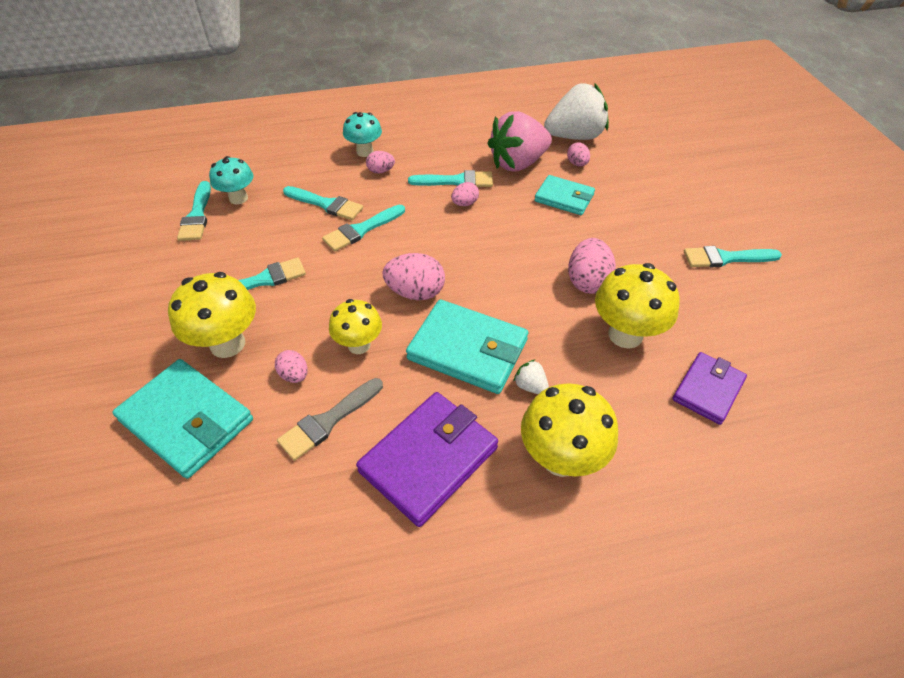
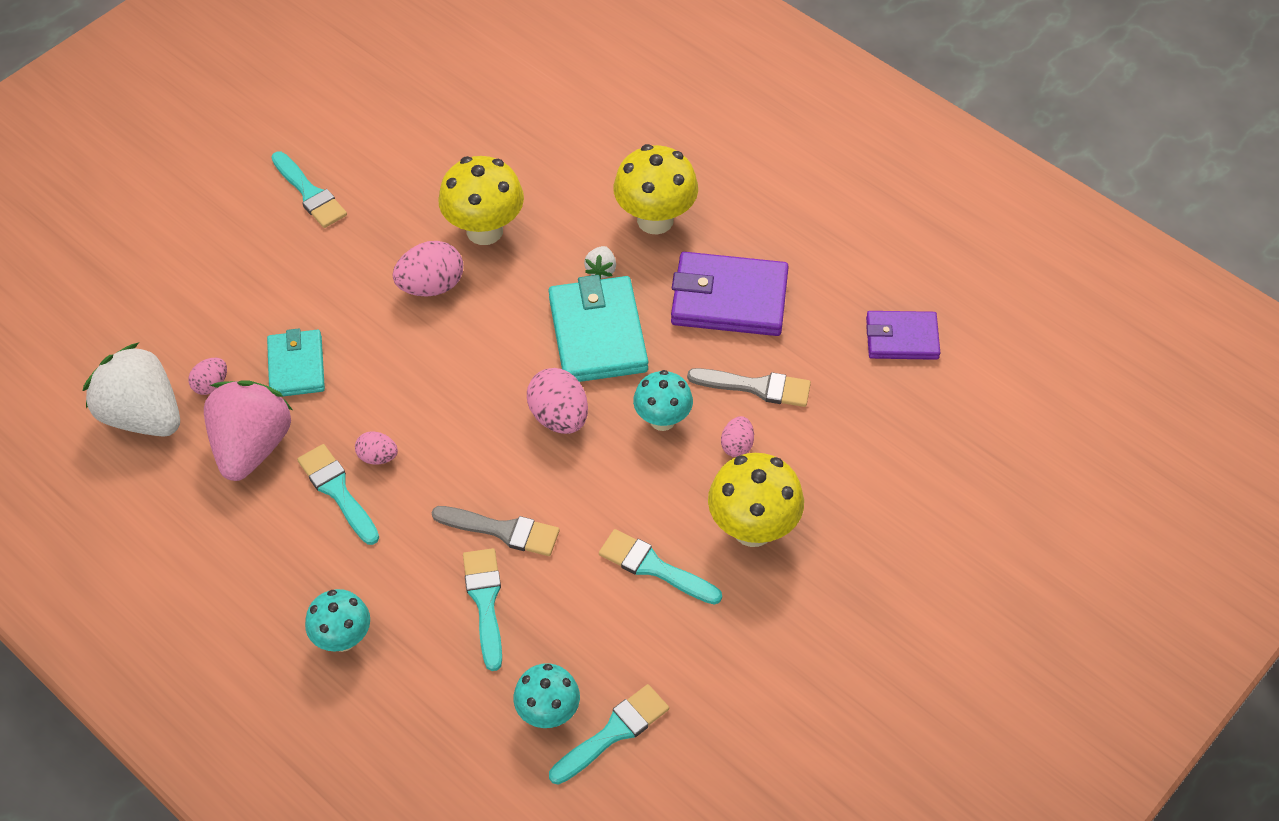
camera: 125 degrees left, 5 degrees up
(187, 420) = (848, 490): turquoise wallet -> none
(359, 345) = (662, 420): yellow mushroom -> turquoise mushroom
(361, 230) = (502, 531): turquoise brush -> grey brush
(381, 171) = (374, 588): pink egg -> none
(518, 163) = (252, 446): pink strawberry -> pink strawberry turned 105 degrees counterclockwise
(708, 390) = (507, 157): purple wallet -> purple wallet (902, 338)

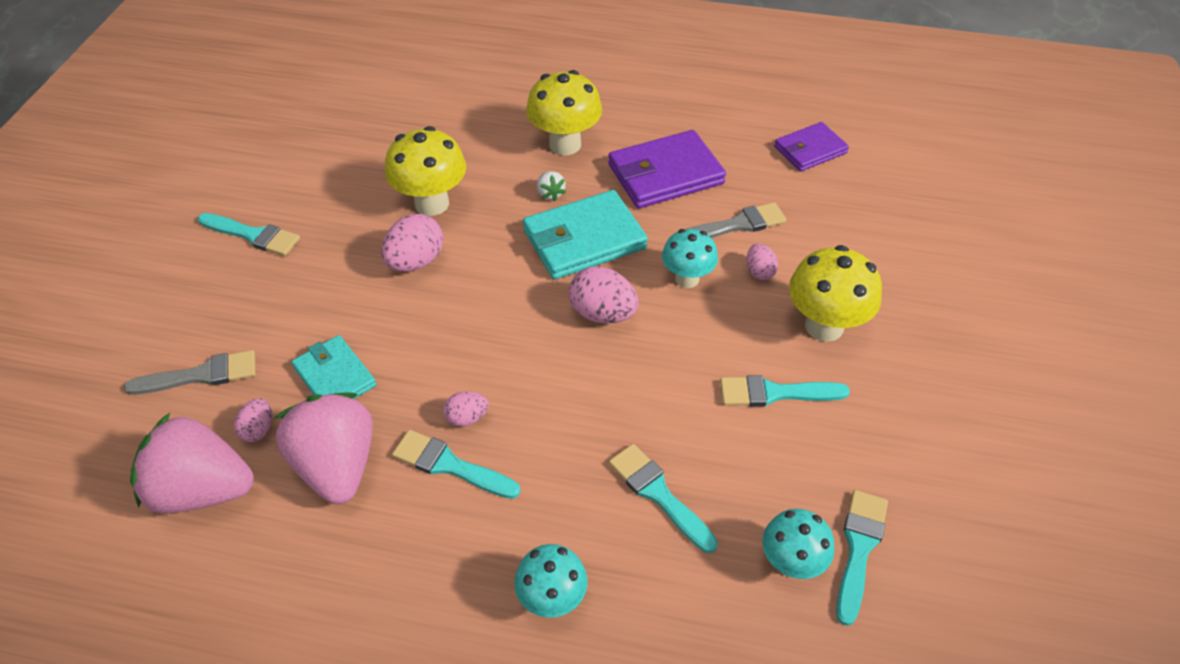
camera: 30 degrees left, 5 degrees down
(143, 415) = (202, 489): white strawberry -> pink strawberry
(502, 531) = (626, 426): grey brush -> grey brush (201, 375)
(597, 334) = (584, 239): turquoise wallet -> turquoise wallet turned 75 degrees counterclockwise

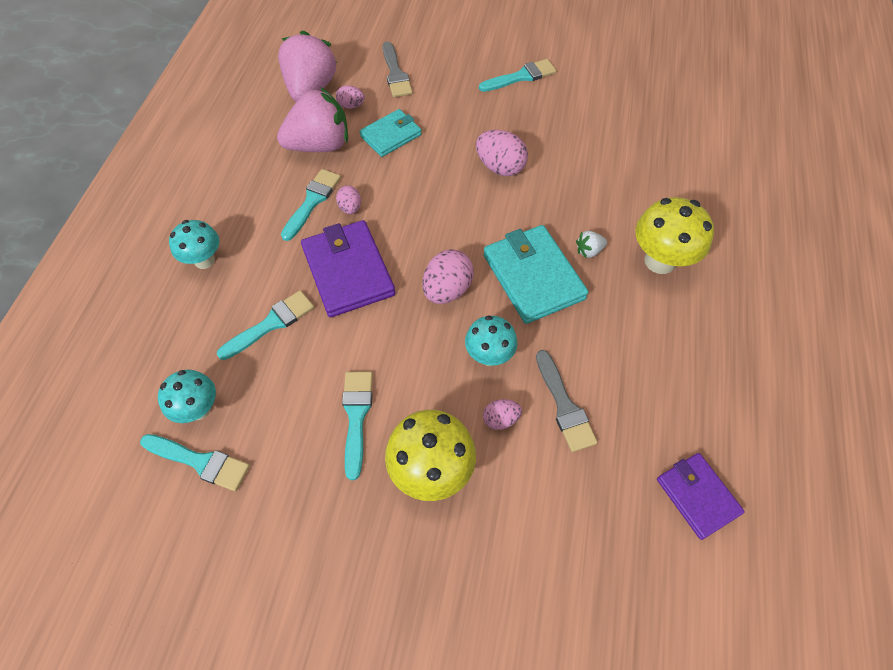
camera: 90 degrees right, 10 degrees up
(253, 235) = (521, 77): turquoise brush -> turquoise brush turned 135 degrees counterclockwise
(432, 203) = (566, 171): yellow mushroom -> none
(665, 174) = (630, 344): purple wallet -> purple wallet (348, 271)

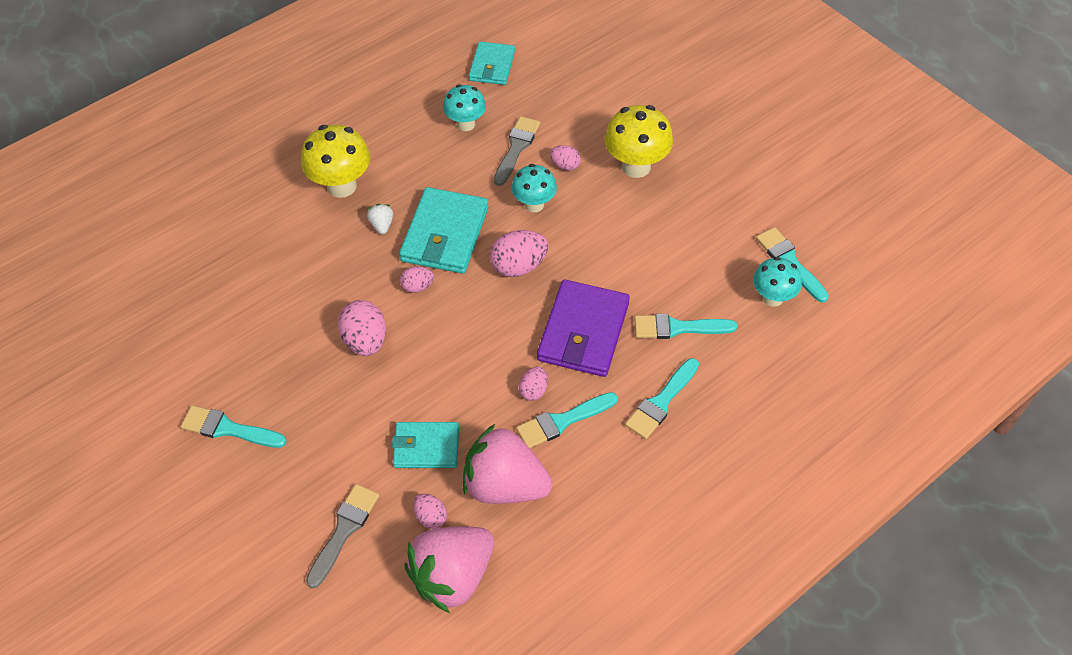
camera: 140 degrees left, 5 degrees down
(204, 260) = (701, 424): turquoise mushroom -> turquoise mushroom (466, 124)
(356, 416) = (660, 224): turquoise brush -> turquoise brush (661, 402)
(507, 224) = (417, 287): none -> pink egg
(589, 251) = (382, 225): white strawberry -> white strawberry turned 120 degrees counterclockwise
(697, 496) = (492, 66): purple wallet -> turquoise wallet

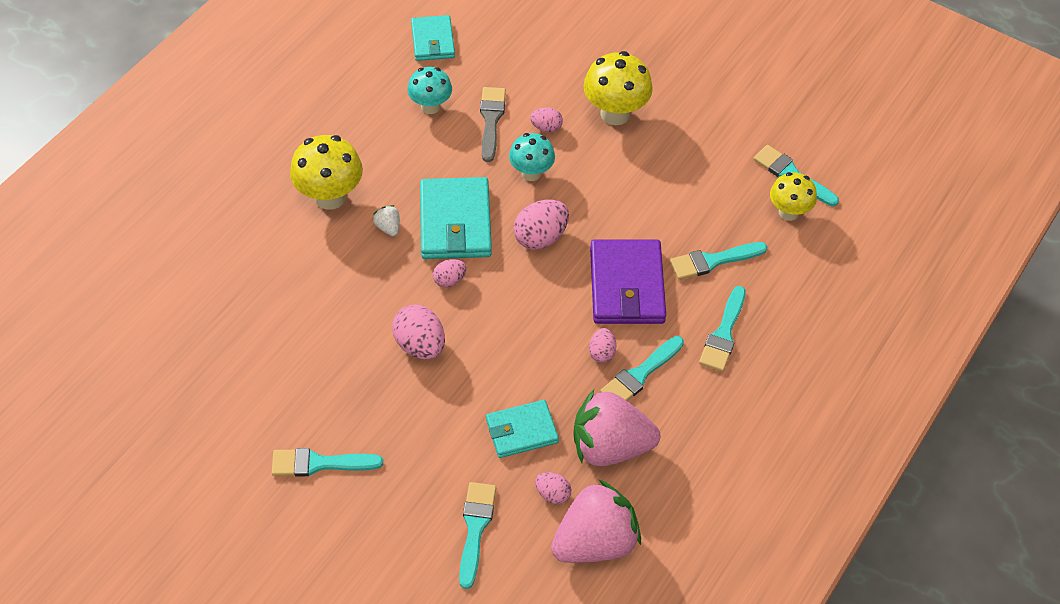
camera: 20 degrees left, 0 degrees up
(344, 530) = (475, 528): grey brush -> turquoise brush
(453, 576) = (595, 541): pink strawberry -> pink strawberry turned 150 degrees counterclockwise
(772, 298) = (788, 212): turquoise mushroom -> yellow mushroom

